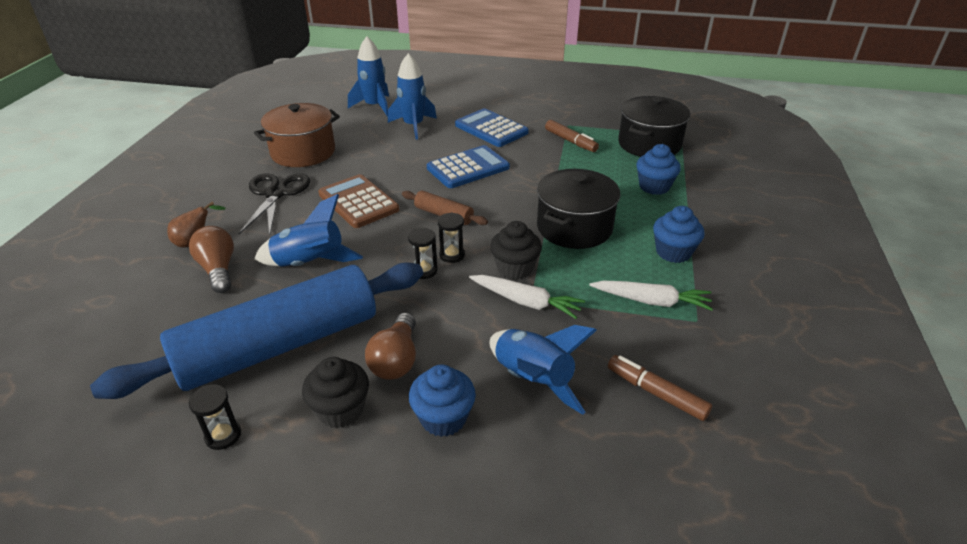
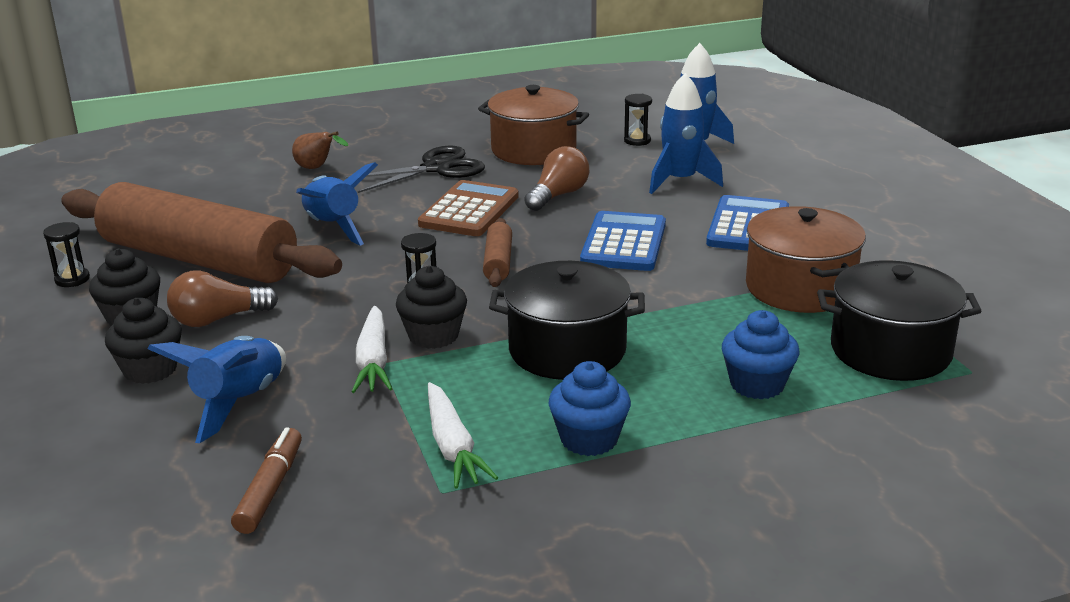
camera: 60 degrees right, 10 degrees down
(218, 270) = (284, 193): brown light bulb -> brown light bulb (558, 195)
(280, 345) = (198, 260): blue rolling pin -> brown rolling pin
(424, 271) = (376, 286): black hourglass -> black hourglass (637, 141)
(443, 418) = (150, 370): blue cupcake -> black cupcake
(468, 168) = (623, 243): blue calculator -> blue calculator turned 105 degrees counterclockwise
(570, 141) = (800, 288): brown marker -> brown pot

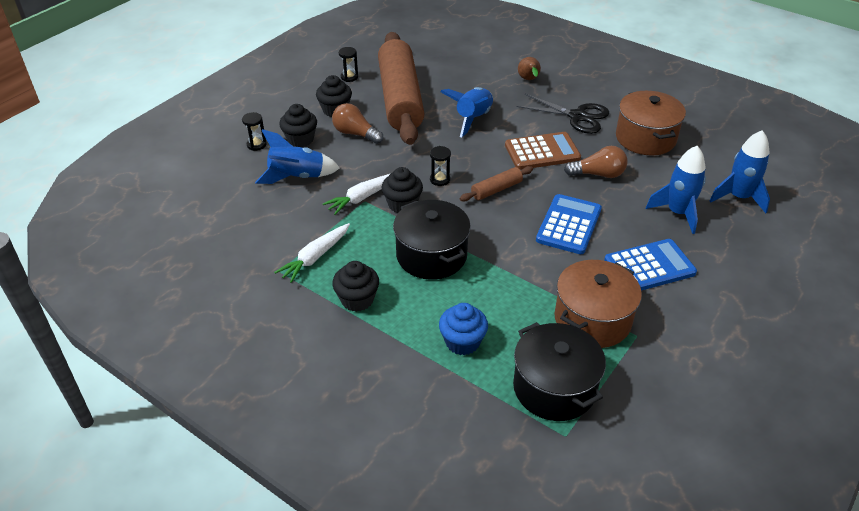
camera: 55 degrees right, 15 degrees up
(270, 489) = (244, 220): brown marker -> none
(589, 439) = (357, 299): blue cupcake -> black cupcake
(623, 243) = (569, 225): blue calculator -> blue calculator turned 45 degrees counterclockwise
(637, 141) = (713, 171): black hourglass -> black hourglass (256, 145)

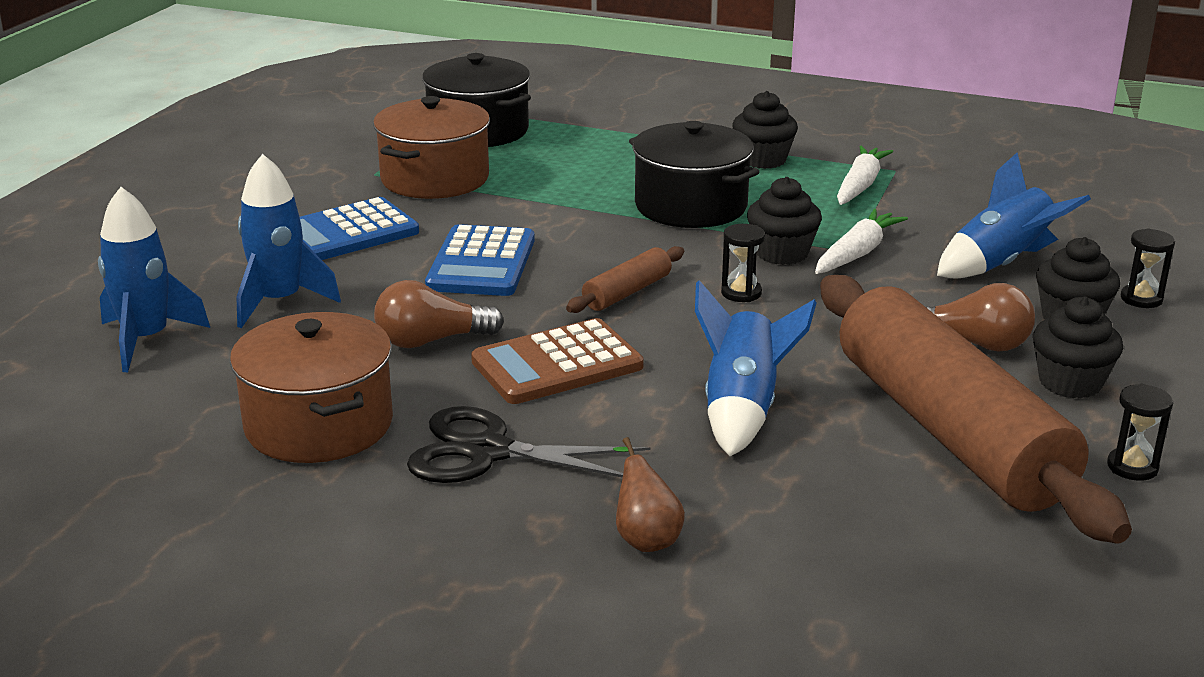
camera: 165 degrees right, 15 degrees down
(462, 342) = (602, 146): blue cupcake -> none

